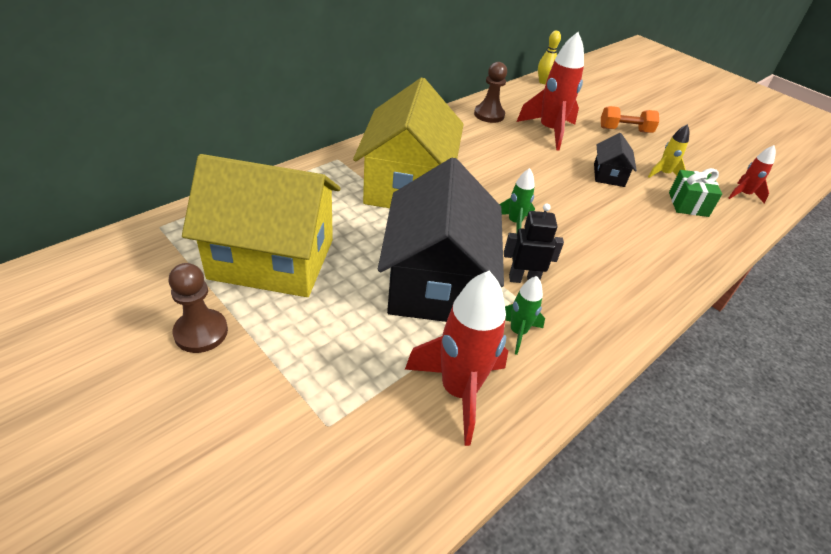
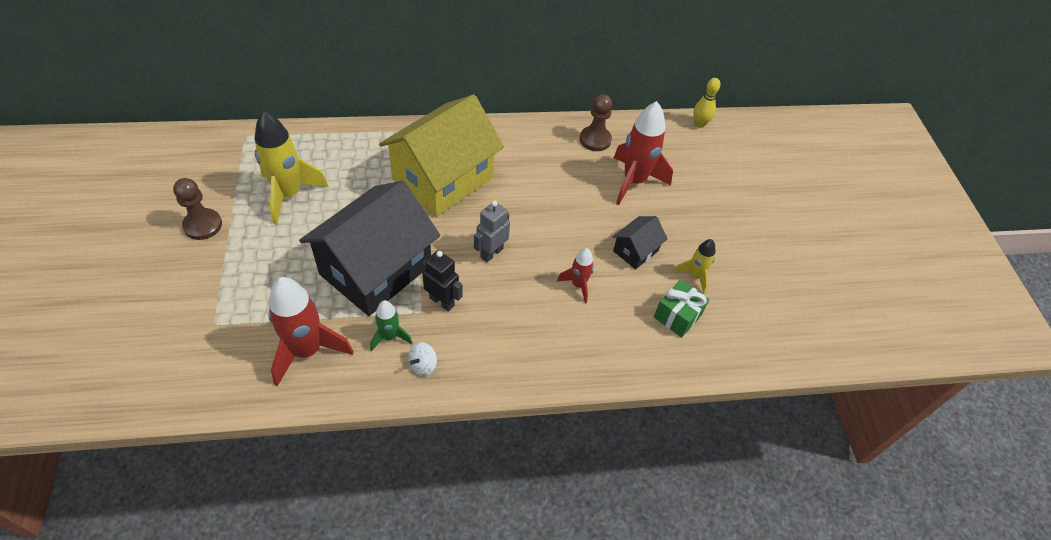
camera: 35 degrees right, 10 degrees up
(272, 259) = (289, 194): yellow house -> yellow rocket
(514, 223) = (491, 253): green rocket -> grey robot
(574, 340) = (423, 365): none -> white spinning top
(625, 130) = (718, 213): orange dumbbell -> none
(743, 195) = (753, 336): red rocket -> red rocket (578, 285)

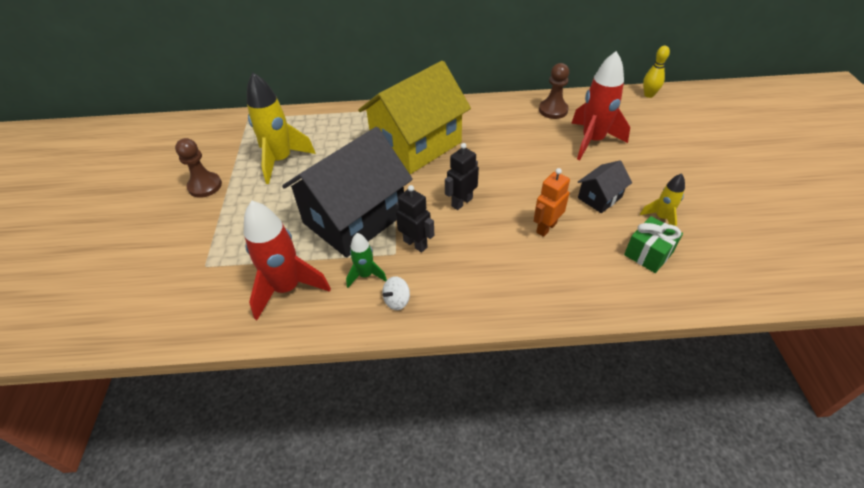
camera: 10 degrees right, 5 degrees down
(491, 253) = (461, 202): grey robot -> black robot
(578, 285) = (546, 228): red rocket -> orange robot

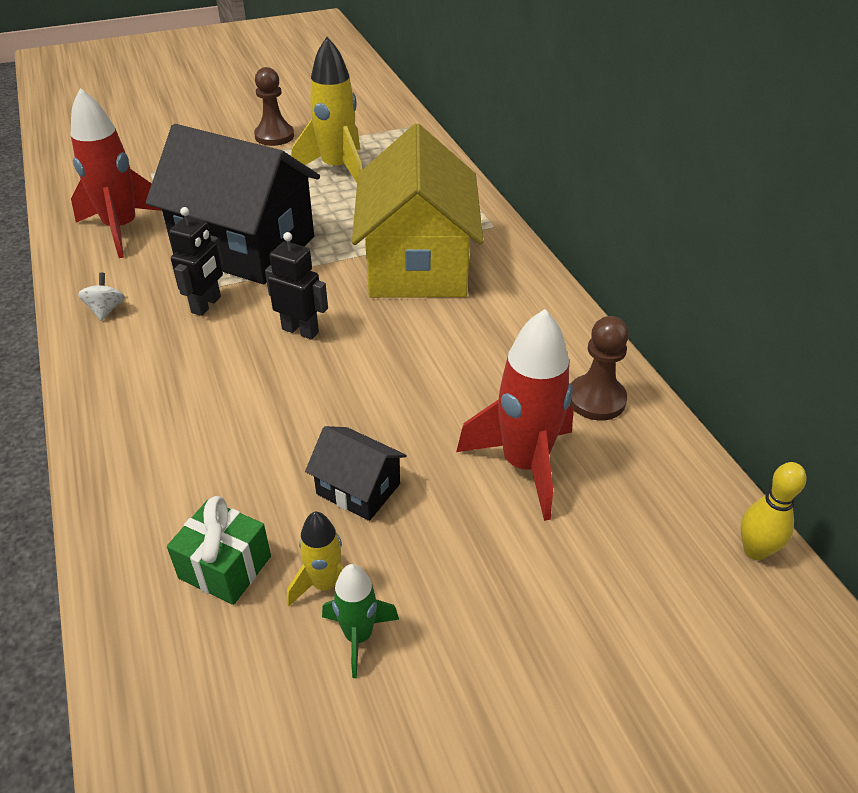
camera: 70 degrees right, 5 degrees down
(365, 275) = (146, 277): green rocket -> green rocket (358, 636)
(397, 300) = (106, 310): white spinning top -> white spinning top turned 60 degrees clockwise
(416, 144) = (417, 264): yellow house -> yellow house turned 60 degrees clockwise
(546, 228) = (264, 428): orange robot -> none

